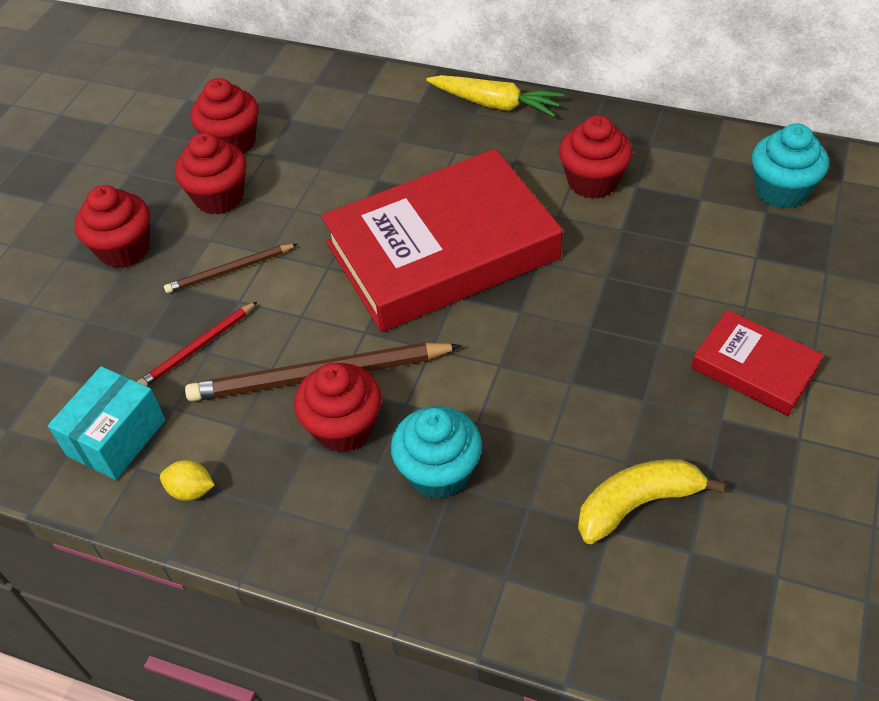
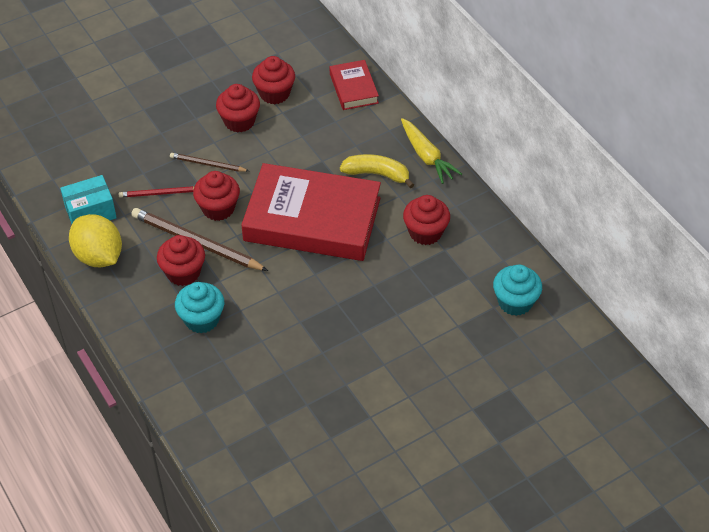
camera: 35 degrees right, 0 degrees up
(124, 249) = (172, 122): red cupcake -> red cupcake (218, 208)
(191, 490) = (99, 256): yellow lemon -> yellow lemon, size x2.30
(637, 504) = (267, 391): yellow banana -> yellow banana (377, 174)
(754, 368) = (389, 374): red book -> red book (353, 88)

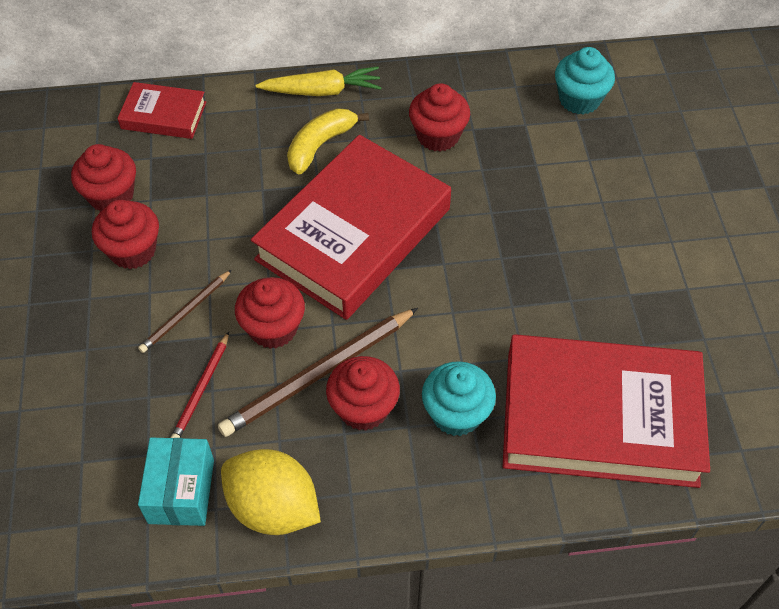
camera: 65 degrees left, 5 degrees up
(99, 256) = (273, 507): yellow lemon -> yellow lemon turned 45 degrees clockwise
(235, 395) = (600, 418): none -> red book

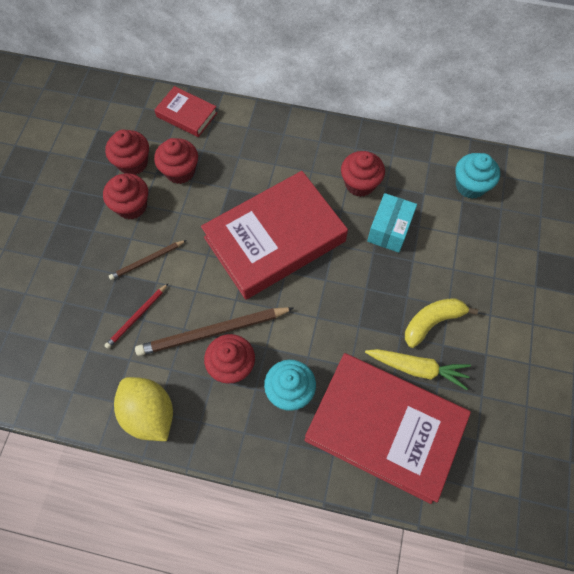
camera: 20 degrees right, 10 degrees up
(181, 491) = (98, 382): turquoise box -> turquoise box (389, 230)
(273, 328) = (197, 290): red cupcake -> red cupcake (180, 171)
(320, 145) = (278, 167): yellow banana -> yellow banana (432, 322)
(322, 91) = (296, 127): yellow carrot -> yellow carrot (417, 368)

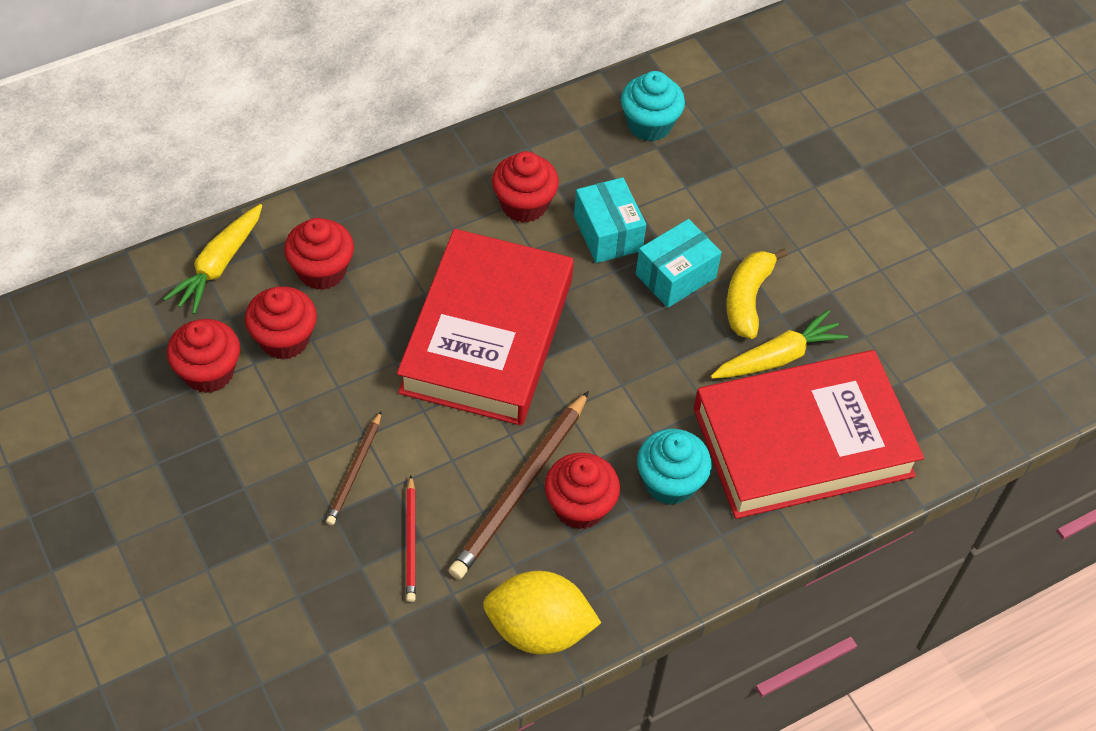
camera: 45 degrees left, 10 degrees down
(131, 206) = (264, 424): red cupcake -> red cupcake (322, 271)
(186, 115) = (218, 265): red book -> yellow carrot
(404, 279) = (675, 276): none -> turquoise box

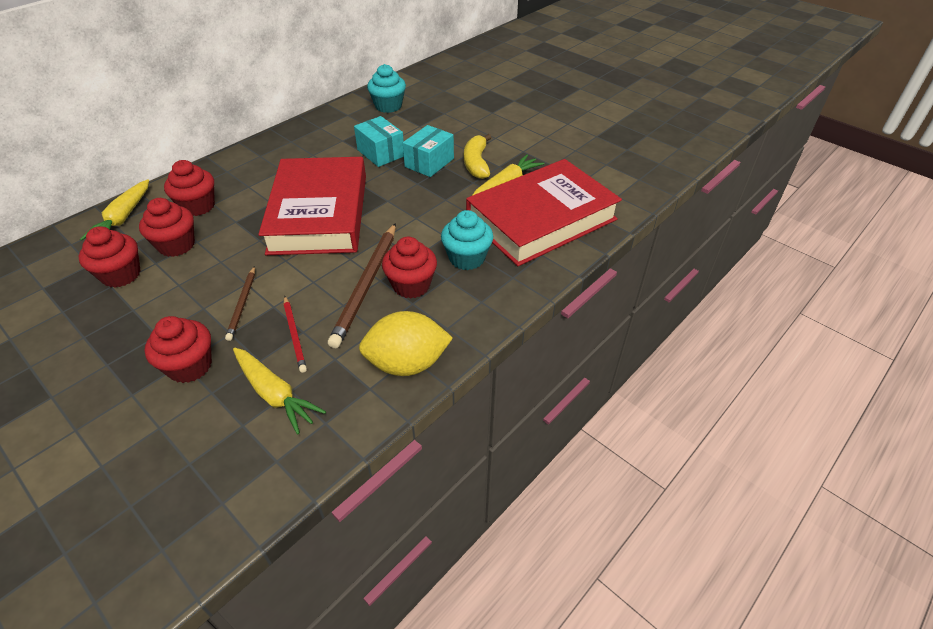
camera: 15 degrees left, 10 degrees down
(371, 623) = (275, 394): none -> yellow carrot
(524, 205) = (325, 151): red cupcake -> red cupcake (190, 366)

